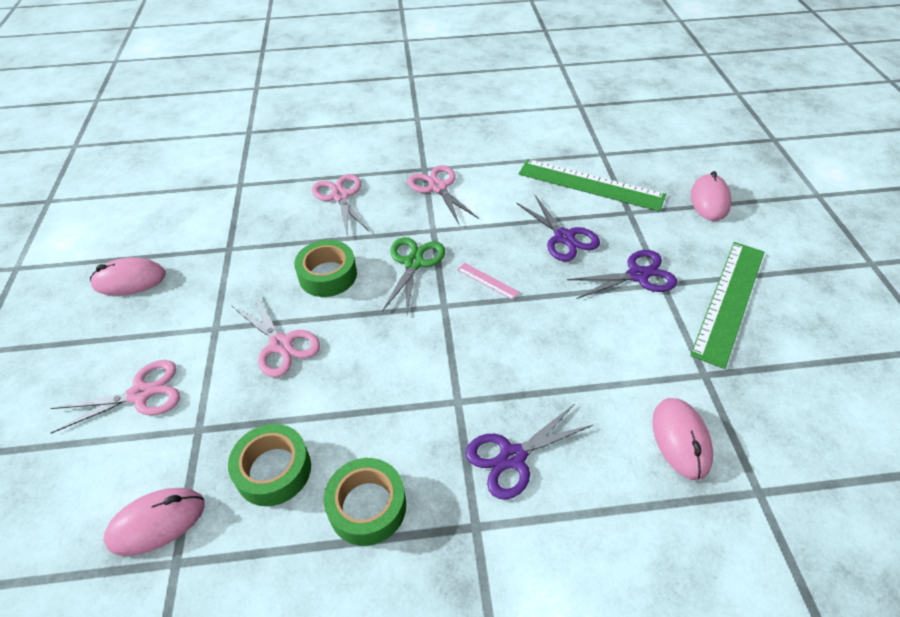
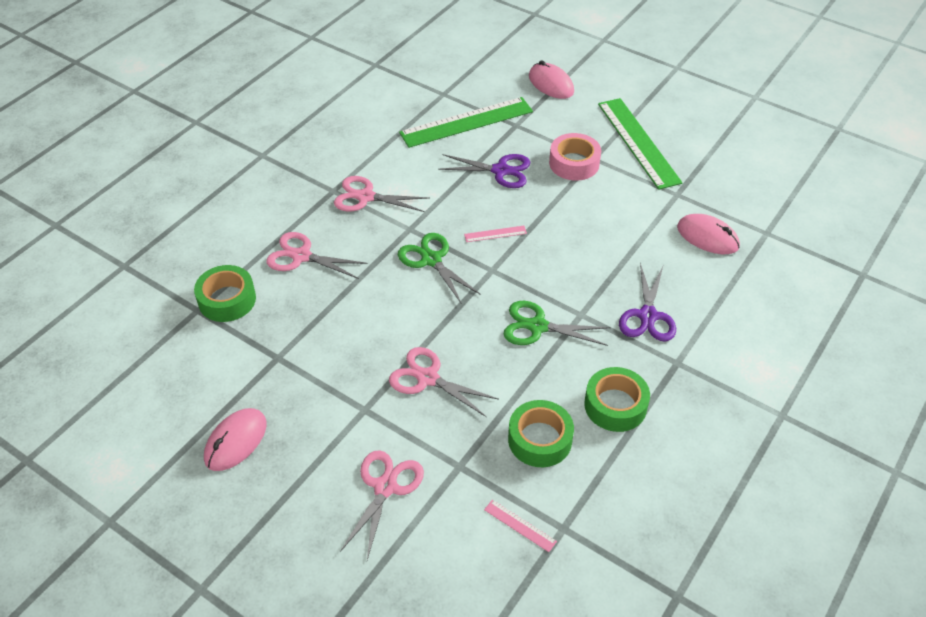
camera: 50 degrees left, 0 degrees up
(157, 522) = (520, 525): pink mouse -> pink ruler
(281, 344) = (428, 378): pink scissors -> pink scissors turned 150 degrees counterclockwise
(327, 275) = (385, 314): green tape -> green tape (227, 300)
(410, 379) = (538, 326): none -> green scissors
(637, 275) = (574, 163): purple scissors -> pink tape

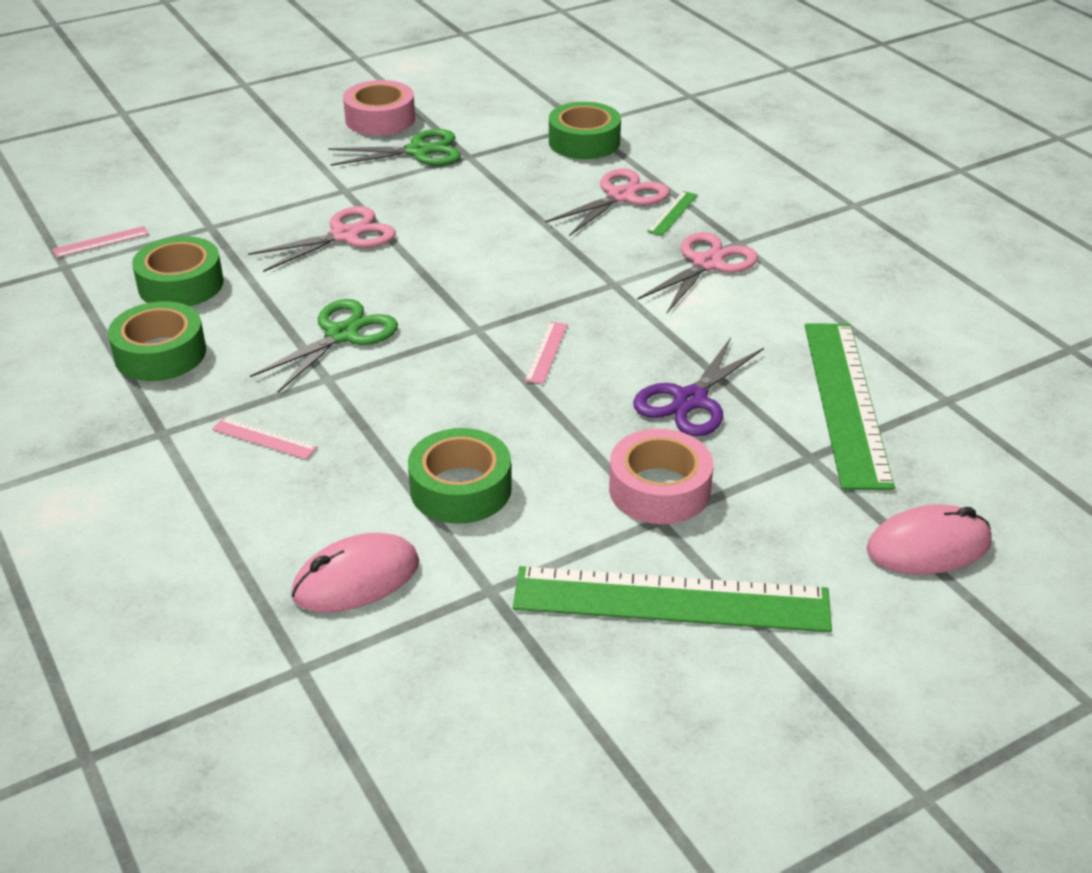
camera: 115 degrees right, 10 degrees down
(236, 441) = (380, 119): pink mouse -> pink tape
(312, 227) = (672, 213): none -> green ruler
(385, 487) = (237, 181): pink scissors -> none
(431, 260) = (537, 285): green scissors -> green scissors (418, 151)
(624, 226) = (460, 488): none -> green tape
(648, 316) = (264, 438): purple scissors -> pink ruler

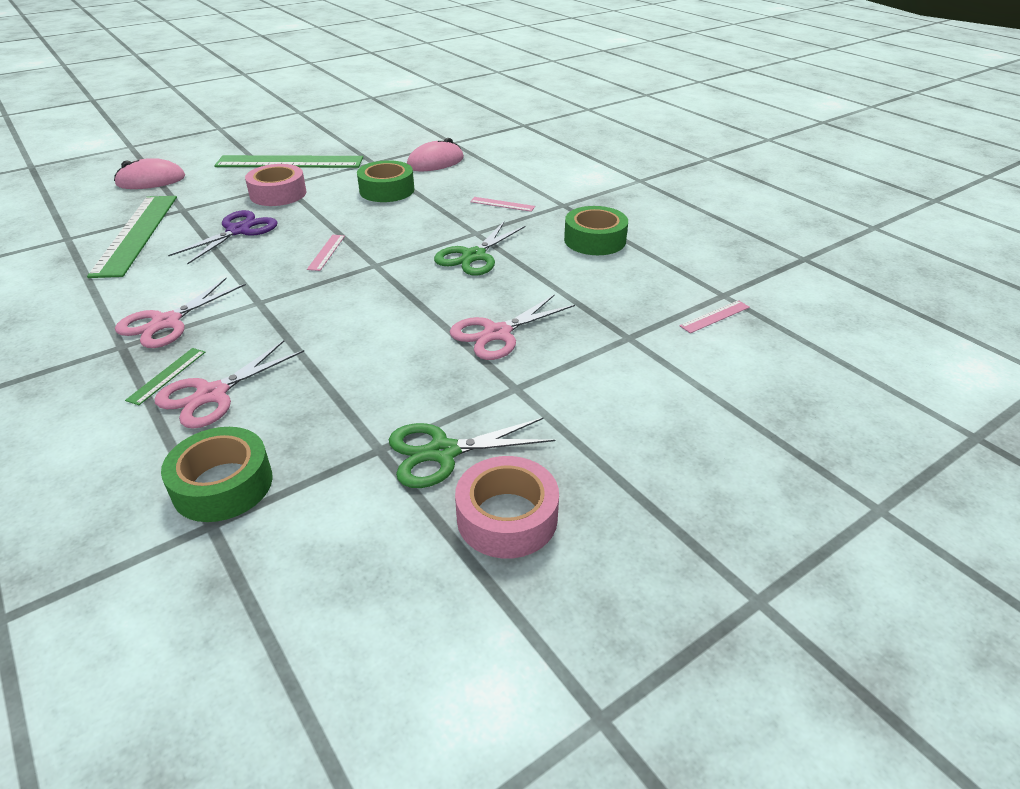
camera: 175 degrees right, 0 degrees up
(181, 284) = (616, 284): green tape -> none

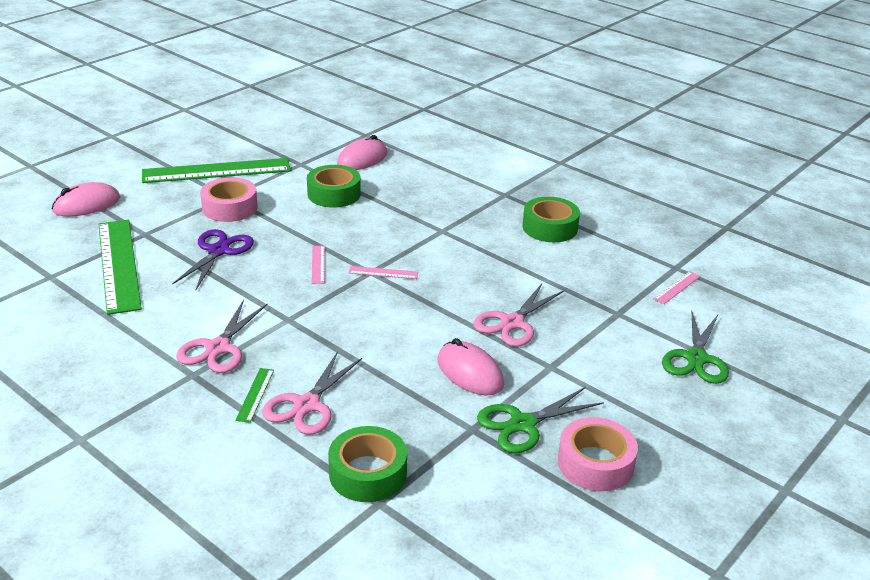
camera: 15 degrees left, 5 degrees down
(416, 382) = (469, 372): none -> pink mouse
(474, 256) = (454, 254): green scissors -> green scissors (696, 358)
(502, 204) = (450, 199): pink ruler -> pink ruler (383, 273)

